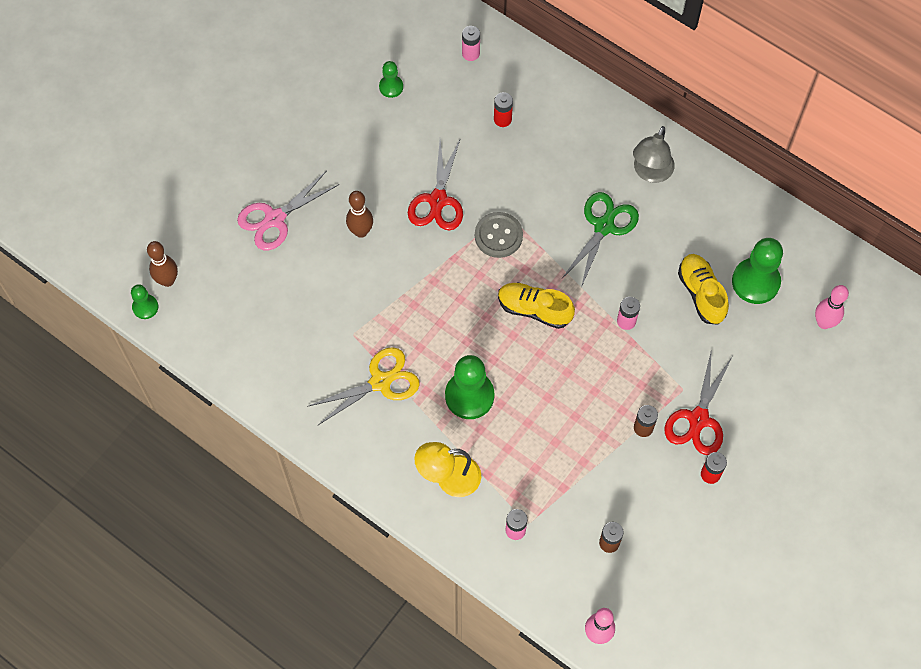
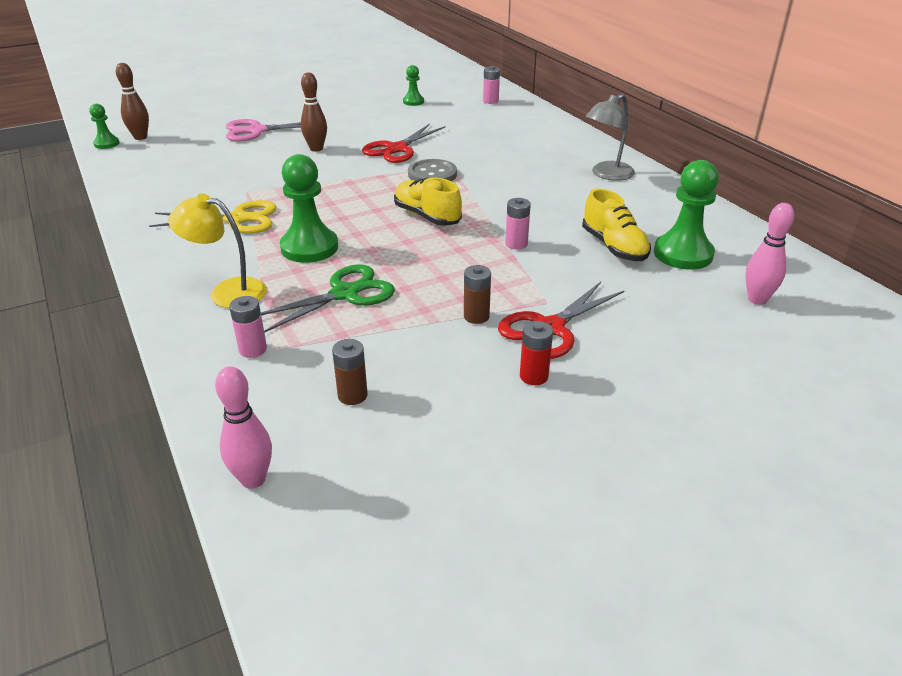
camera: 25 degrees right, 30 degrees down
(502, 119) = (490, 128): red battery -> none
(604, 226) = (538, 190): green scissors -> green scissors (345, 294)
(701, 293) = (613, 247): yellow shoe -> yellow shoe turned 150 degrees clockwise

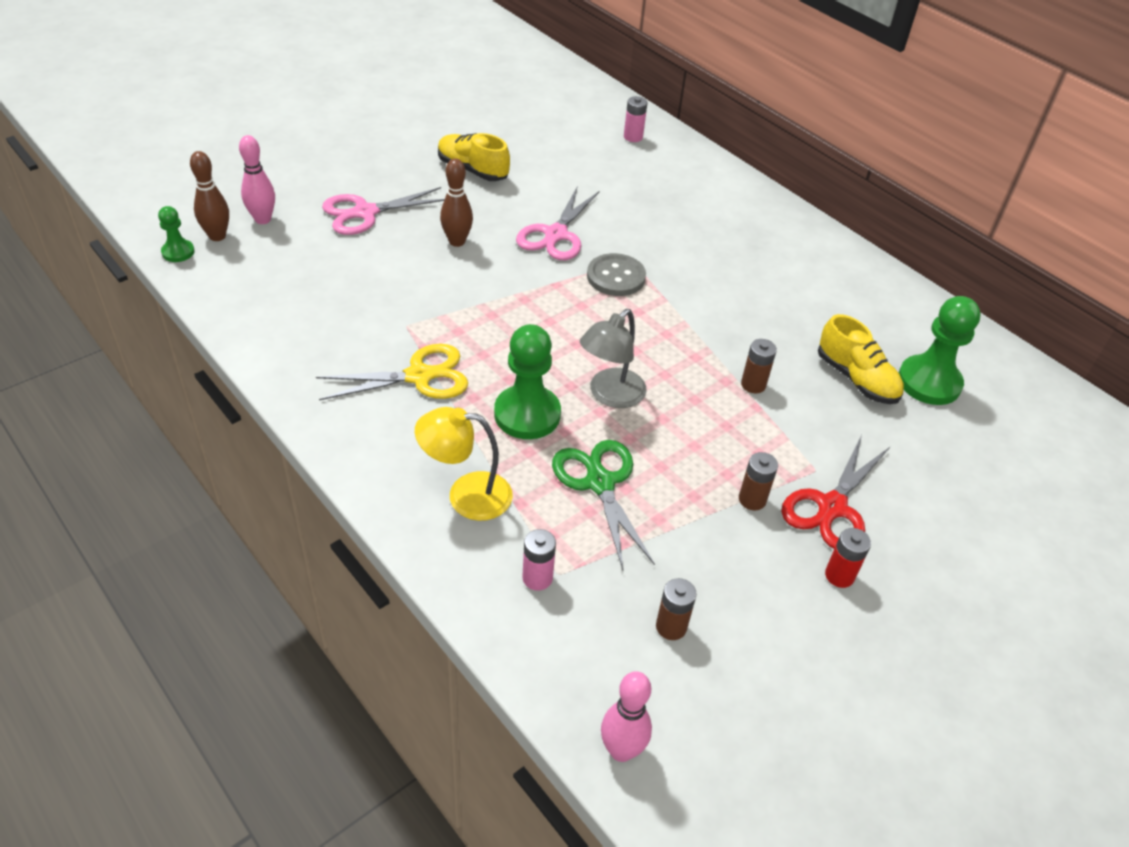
camera: 15 degrees left, 10 degrees up
(345, 294) = (600, 483): green scissors -> green scissors turned 60 degrees counterclockwise
(397, 149) = (555, 235): red scissors -> pink scissors
(413, 102) = (539, 143): green pawn -> none
(427, 216) = (639, 349): yellow shoe -> yellow shoe (473, 170)
(516, 244) = (753, 384): pink battery -> brown battery
(606, 174) = (811, 261): grey lamp -> grey lamp (610, 395)
(757, 299) = (1018, 441): pink bowling pin -> pink bowling pin (263, 219)

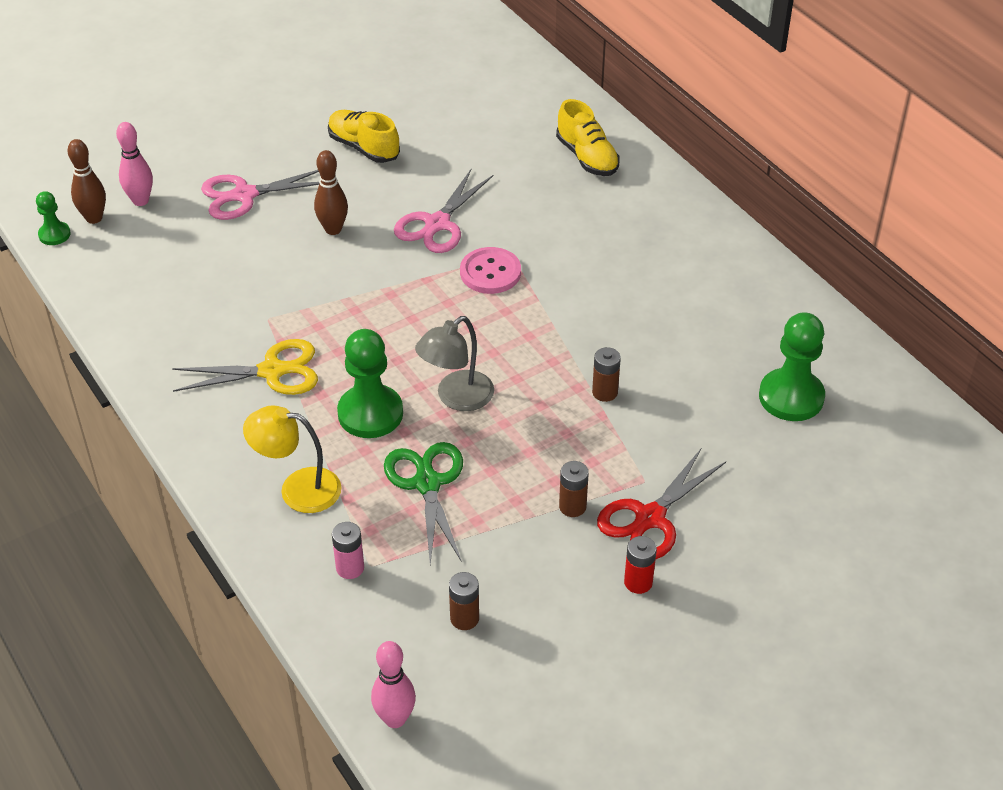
camera: 10 degrees right, 0 degrees up
(616, 277) = (490, 272): grey button -> pink button
(633, 137) = (546, 110): pink battery -> none
(856, 379) = (714, 390): yellow shoe -> yellow shoe (587, 157)

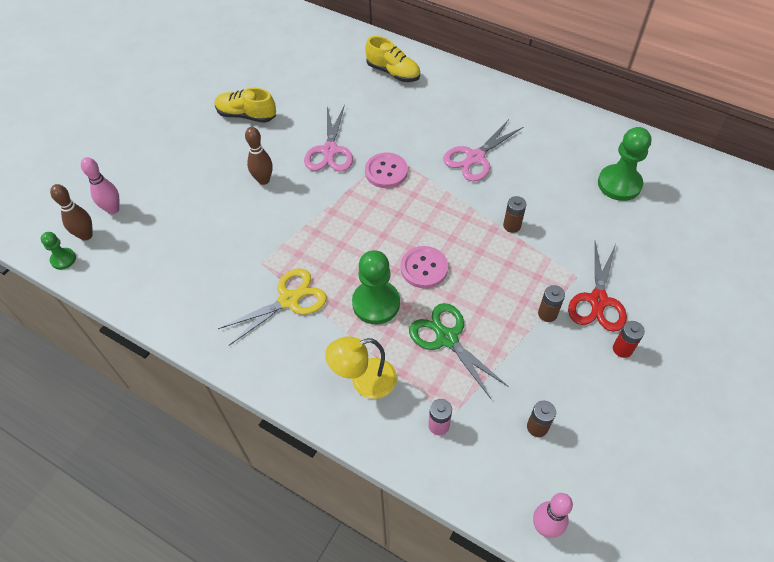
camera: 25 degrees left, 10 degrees up
(244, 195) = (186, 178): pink scissors -> pink scissors (475, 158)
(456, 398) = (424, 268): grey lamp -> pink button

